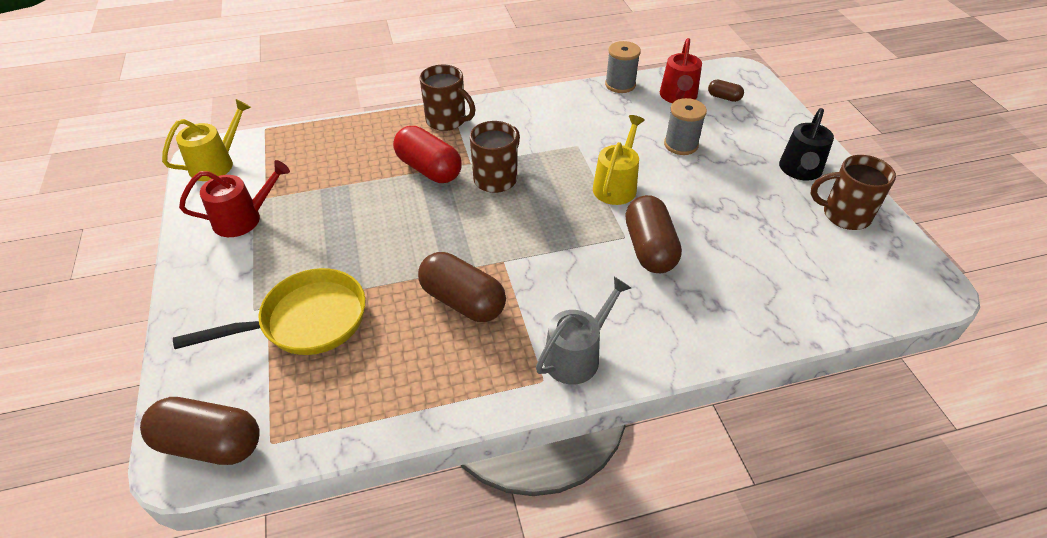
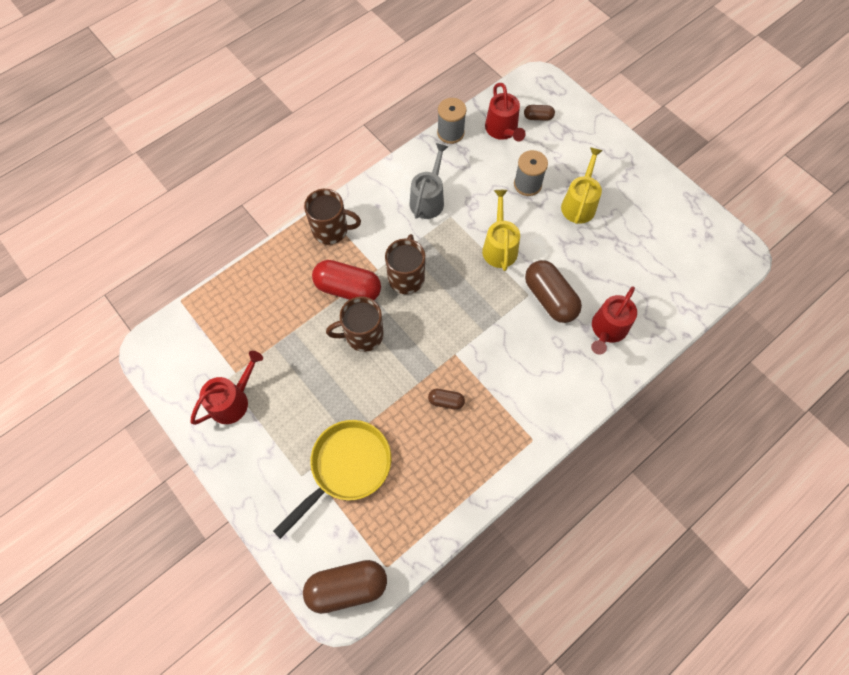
camera: 25 degrees left, 20 degrees up
(216, 164) = (167, 356): yellow watering can -> yellow watering can (579, 204)
(463, 301) = (446, 401): brown capsule -> brown capsule, size x0.49
(576, 355) = (544, 411): grey watering can -> grey watering can (428, 199)
(707, 302) = (607, 329): none -> red watering can
(800, 170) = (622, 177): black watering can -> none
(844, 215) = (667, 211): brown mug -> brown mug (363, 335)

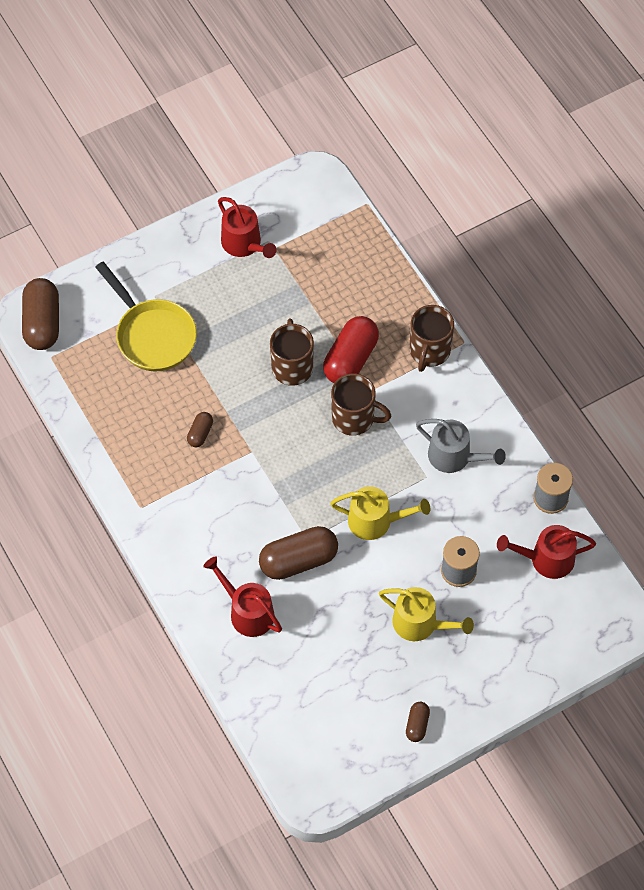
camera: 100 degrees right, 5 degrees down
(538, 117) = (561, 606): brown capsule -> brown capsule (417, 725)

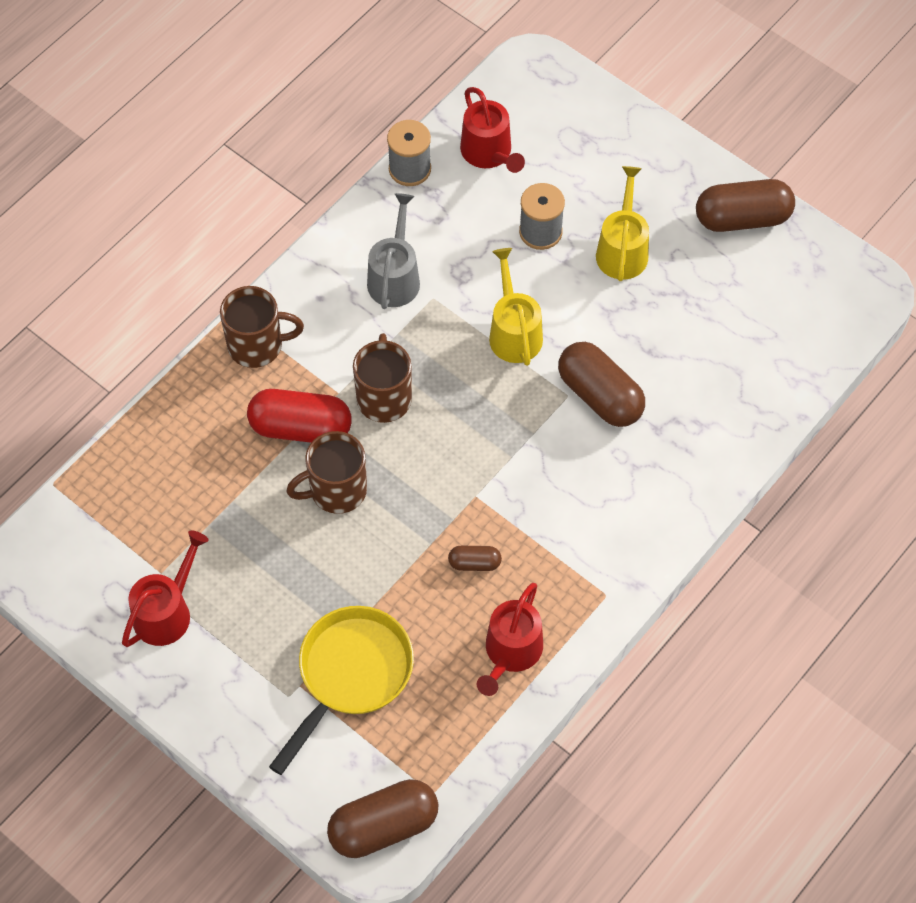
camera: 110 degrees left, 0 degrees up
(247, 612) = (689, 427): red watering can -> red watering can (511, 652)
(417, 725) = (742, 218): brown capsule -> brown capsule, size x2.03

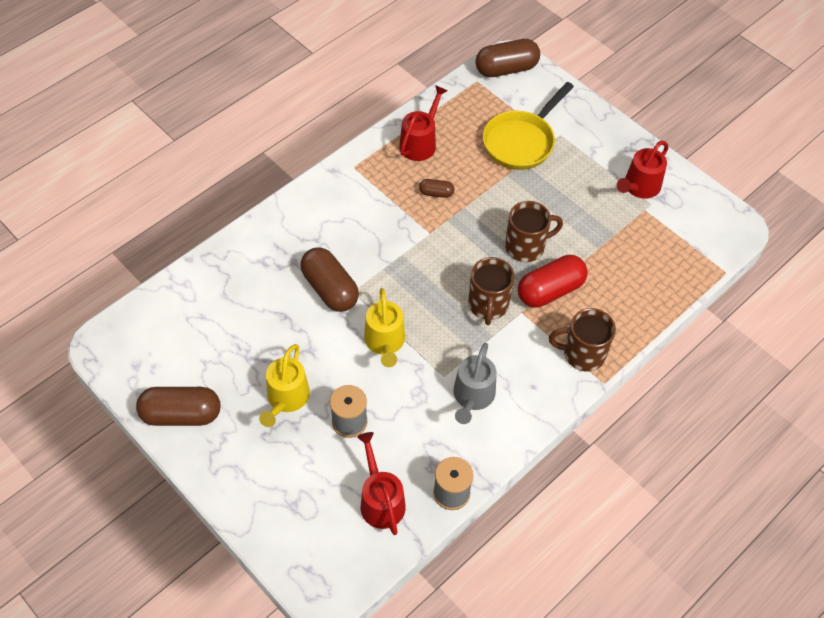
camera: 175 degrees left, 5 degrees down
(300, 428) = (550, 290): red capsule -> red capsule turned 45 degrees counterclockwise

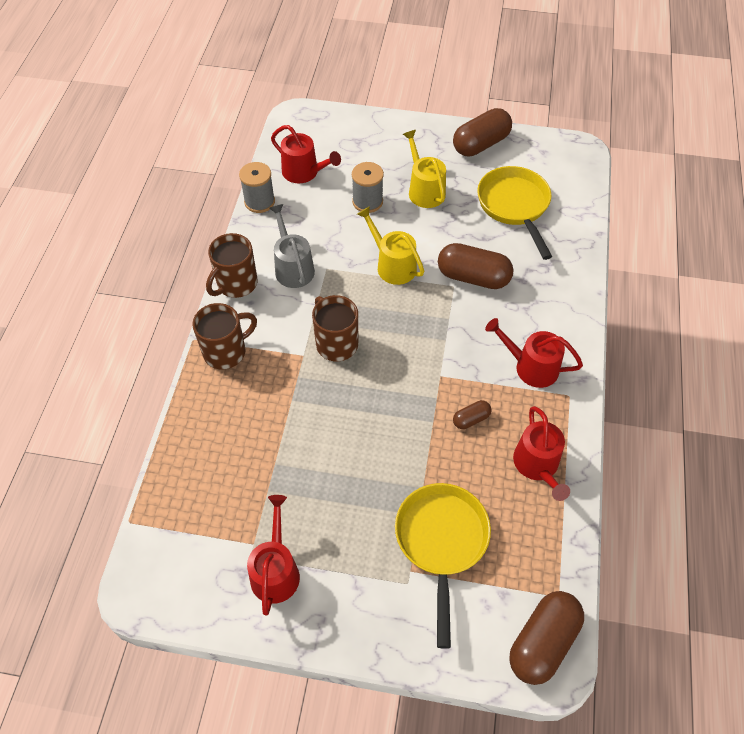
camera: 145 degrees right, 0 degrees up
(227, 328) = (514, 206): none -> yellow pan
(359, 199) = (531, 367): none -> red watering can
(526, 247) = (344, 419): brown mug -> brown mug (236, 284)
(550, 290) = (292, 390): red capsule -> none

